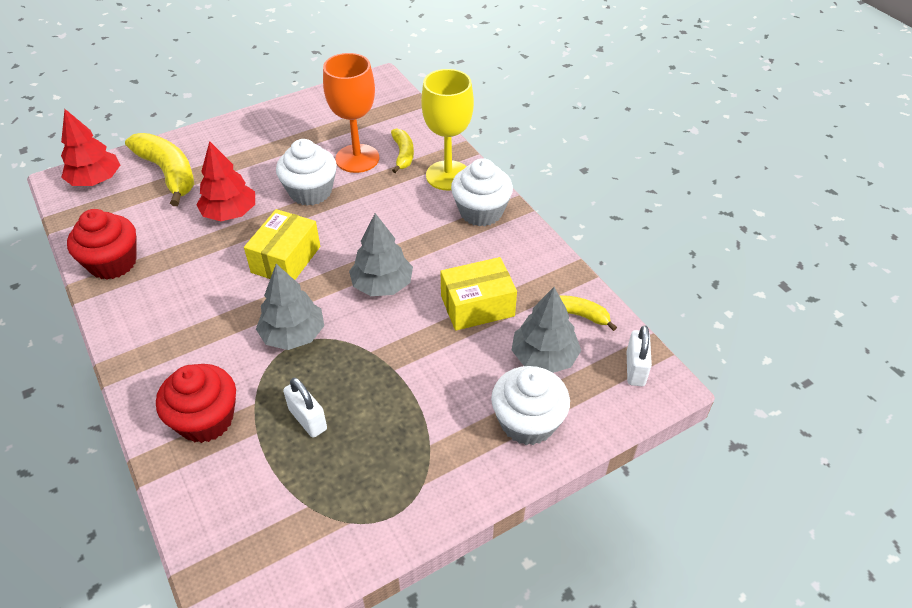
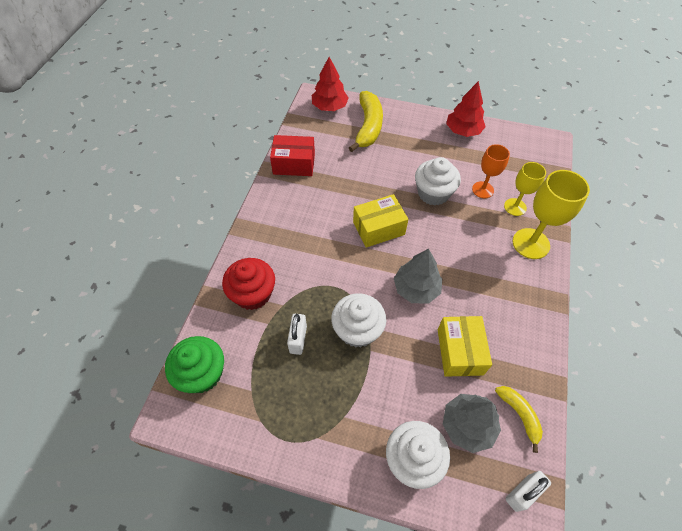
camera: 45 degrees right, 10 degrees up
(113, 263) = (294, 164): red cupcake -> red box
(230, 213) = (376, 175): red tree -> red tree (463, 131)
(230, 540) = (202, 373): none -> green cupcake
(293, 335) = (338, 280): grey tree -> none
(357, 158) = (483, 190): orange goblet -> orange goblet, size x0.63
(403, 154) = (515, 207): yellow banana -> yellow goblet
(477, 306) = (459, 351): yellow box -> yellow box turned 60 degrees clockwise
(481, 212) = (528, 287): white cupcake -> white cupcake (357, 330)

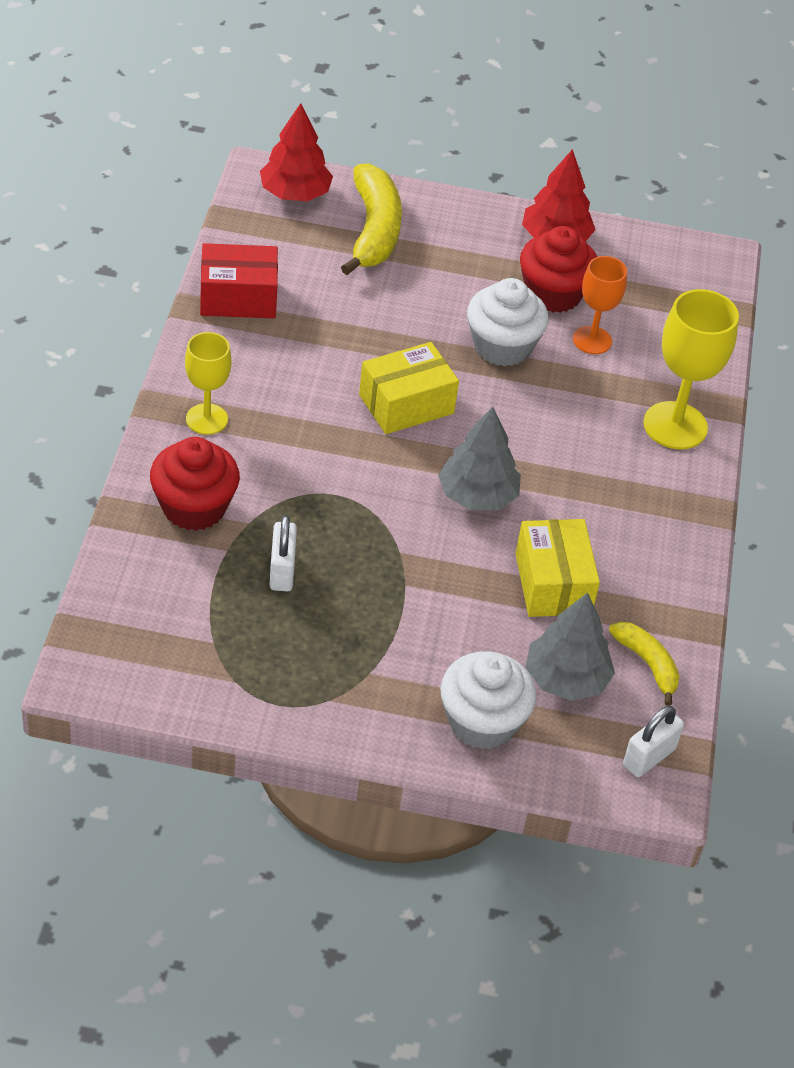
camera: 10 degrees left, 10 degrees down
(202, 373) = (127, 621): green cupcake -> none
(357, 330) = (381, 556): white cupcake -> none
(461, 162) = (553, 293): none -> red cupcake
(515, 207) = (649, 368): yellow goblet -> yellow goblet (206, 419)

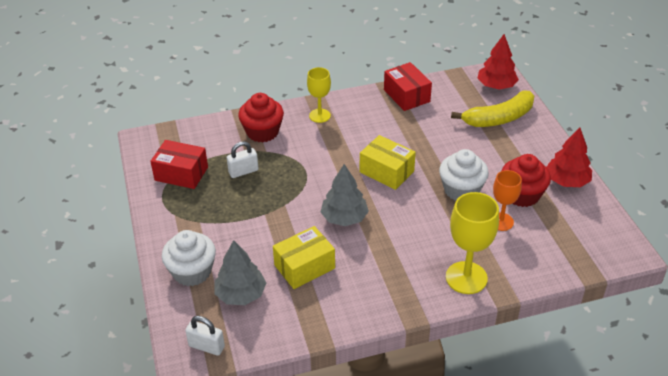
camera: 70 degrees right, 5 degrees down
(227, 655) = (181, 174): none -> red box
(647, 664) = (273, 324): yellow banana -> none

